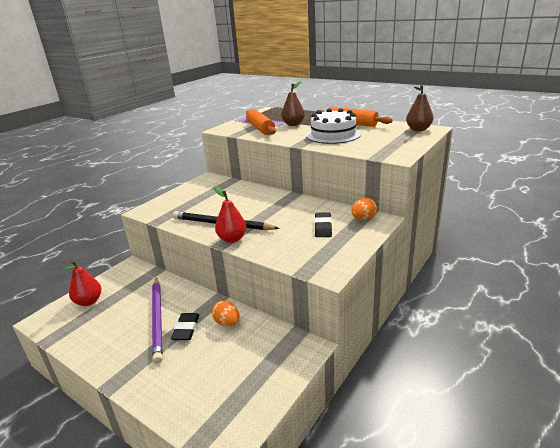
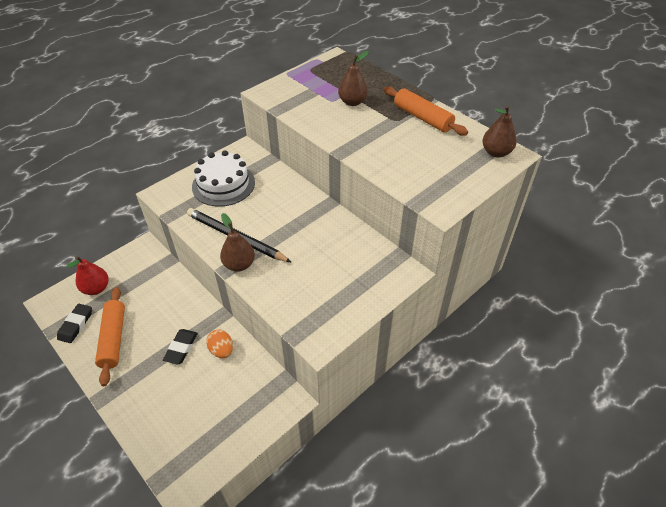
camera: 10 degrees right, 20 degrees up
(158, 319) = (157, 328): purple pencil -> none
(232, 239) = (239, 264): red pear -> brown pear
(260, 128) = (310, 102): orange rolling pin -> orange rolling pin (113, 339)
(323, 227) = (339, 269): black eraser -> black eraser (76, 325)
(333, 134) = (389, 139): white cake -> white cake (223, 184)
(363, 219) = (388, 265): orange egg -> none

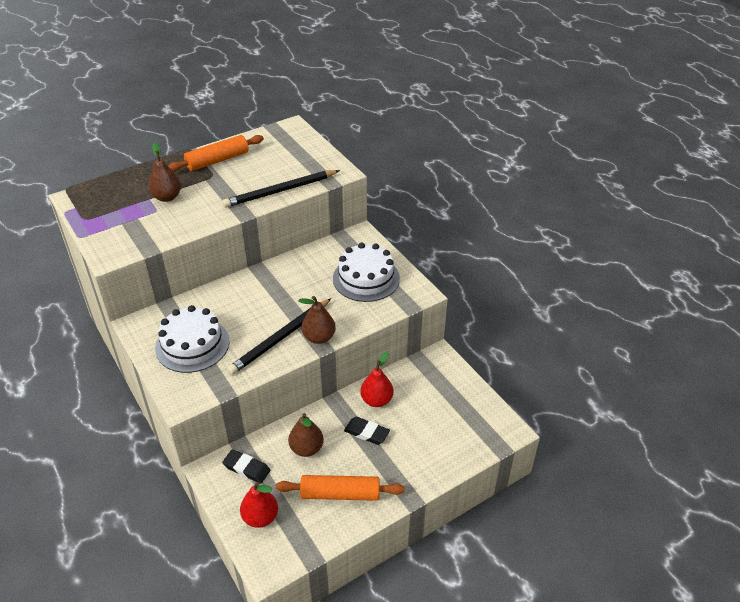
camera: 80 degrees left, 5 degrees down
(76, 325) = (311, 534): black eraser -> black eraser (246, 468)
(222, 350) = (377, 400): orange egg -> red pear
(333, 288) = (366, 278): none -> white cake
(387, 168) = (280, 191): none -> black pencil
(496, 152) = (285, 133): brown pear -> brown pear (306, 448)

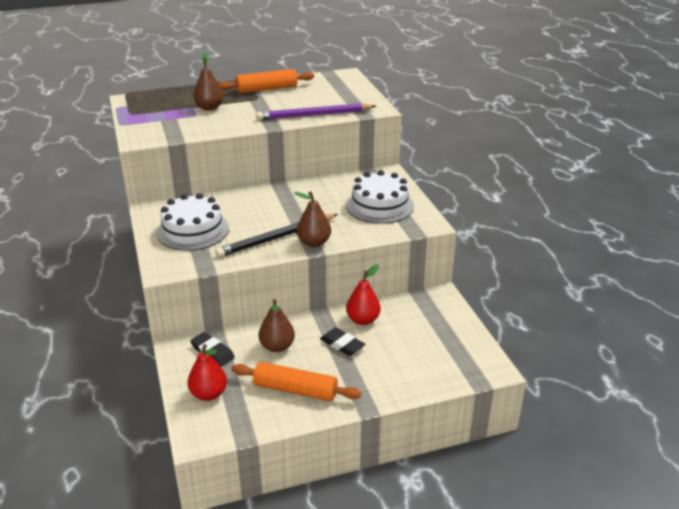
camera: 15 degrees right, 10 degrees down
(280, 191) = (314, 115): black pencil -> purple pencil

